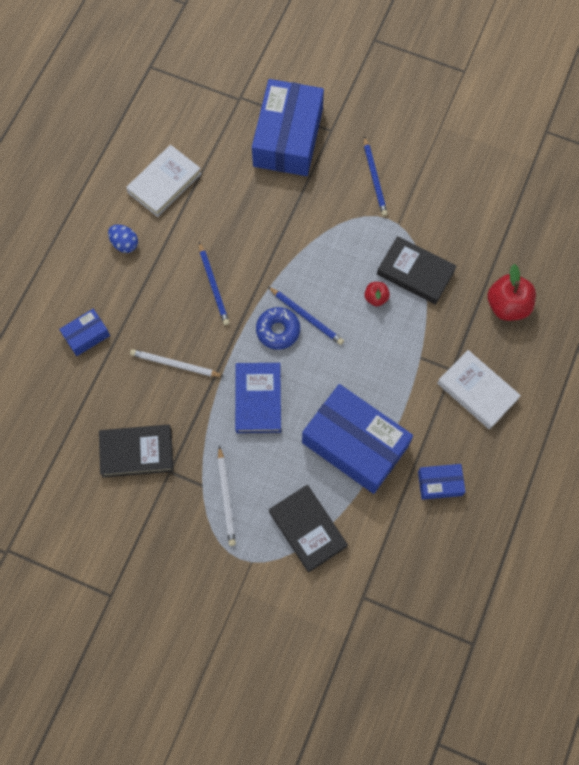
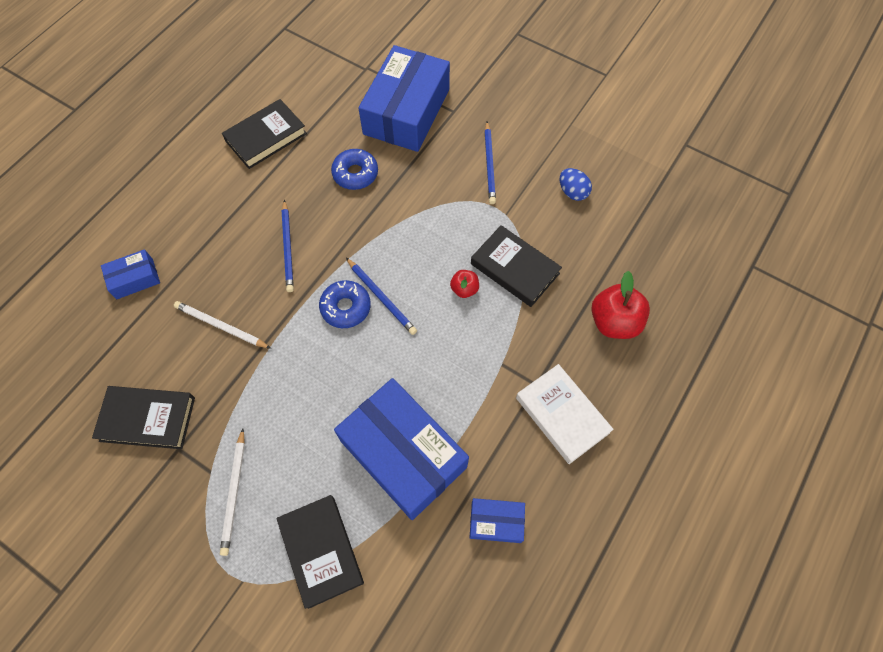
camera: 10 degrees right, 5 degrees down
(124, 244) = (206, 190): blue egg -> blue egg (572, 192)
(164, 183) = (266, 137): white book -> black book
(256, 206) = (355, 174): none -> blue donut
(258, 399) = (303, 381): blue book -> none

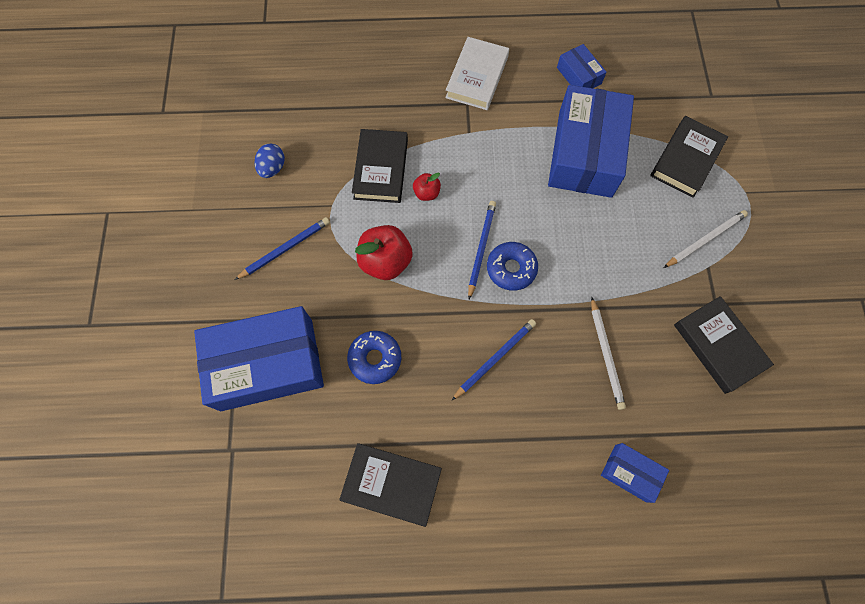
camera: 125 degrees left, 5 degrees up
(614, 322) = (378, 82): red apple -> red apple (385, 261)

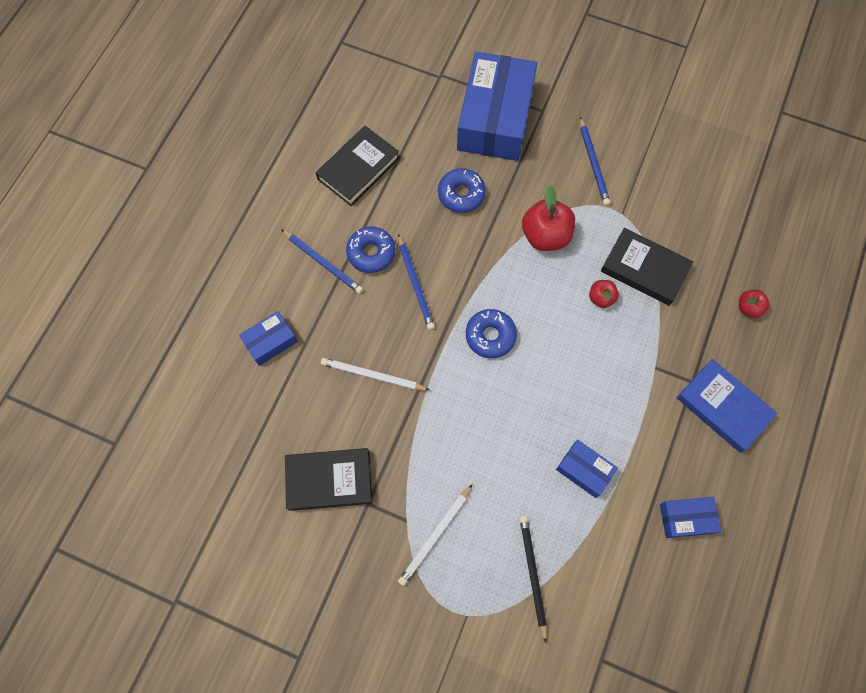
camera: 115 degrees right, 0 degrees up
(272, 168) = (682, 180): blue egg -> none
(380, 84) = (748, 308): none -> red apple
(477, 77) = (723, 407): white book -> blue book
(481, 248) = (522, 320): blue pencil -> blue pencil (323, 263)
(484, 419) = (371, 253): none -> blue donut
(585, 153) = (584, 470): blue box -> blue box, size x0.46
(686, 159) = (532, 574): black book -> black pencil
(705, 239) = (435, 536): white pencil -> white pencil turned 45 degrees clockwise

